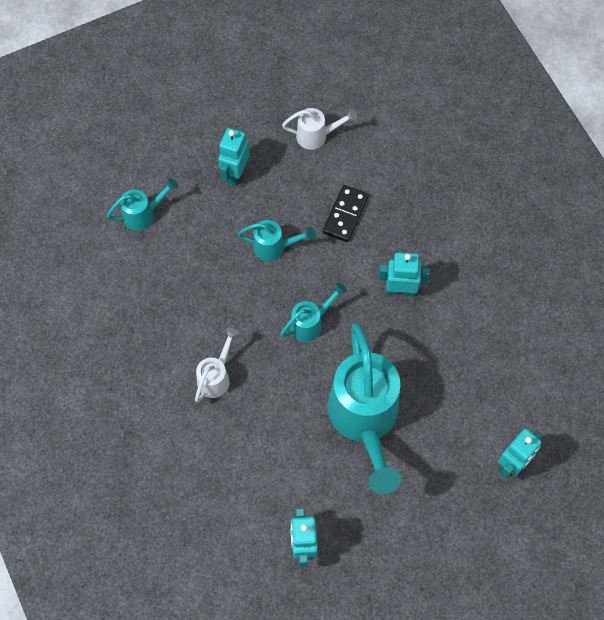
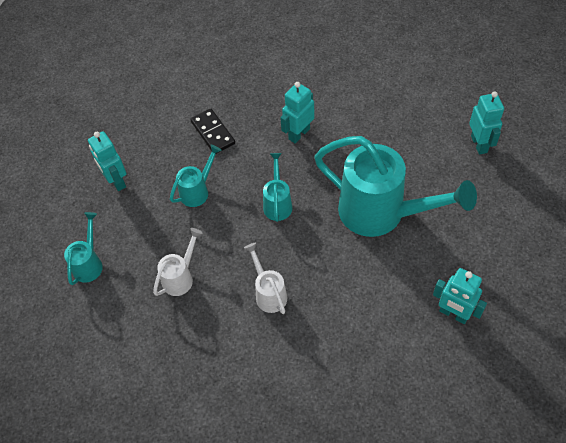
camera: 50 degrees left, 10 degrees down
(316, 136) = (137, 115): white watering can -> white watering can (181, 277)

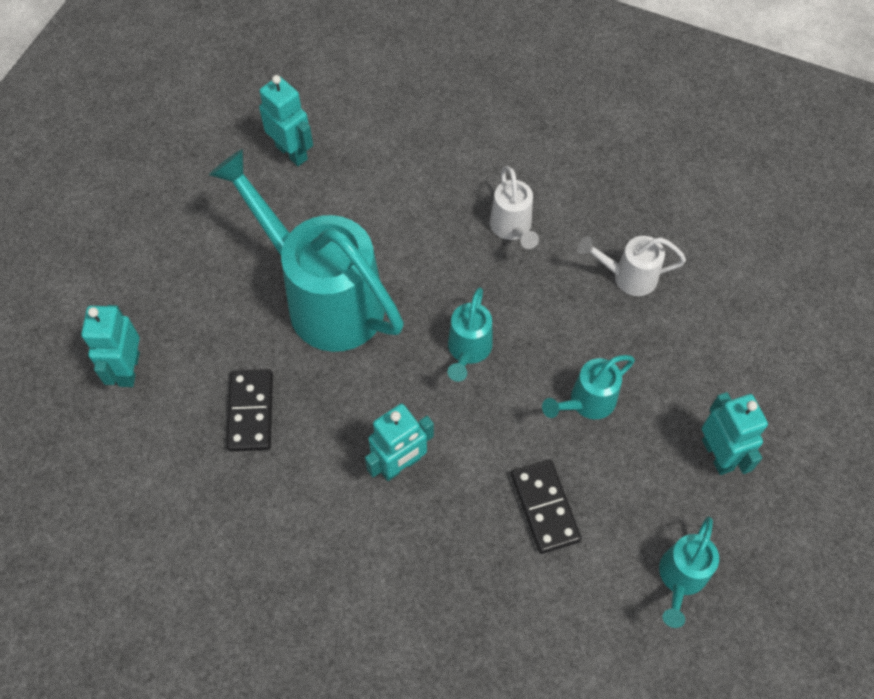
camera: 170 degrees left, 5 degrees up
(89, 263) = (759, 327): turquoise watering can -> turquoise watering can (680, 578)
(181, 277) = (628, 276): white watering can -> white watering can turned 45 degrees clockwise
(395, 139) = (250, 411): none -> black domino

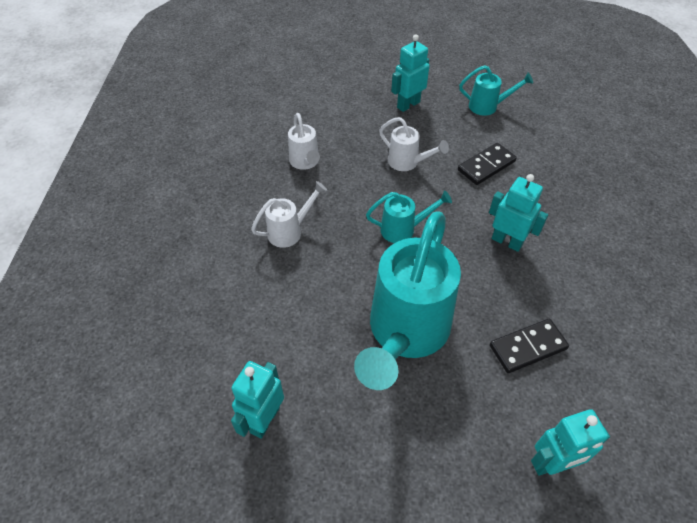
camera: 110 degrees left, 10 degrees down
(586, 402) = (407, 162): turquoise watering can -> white watering can

